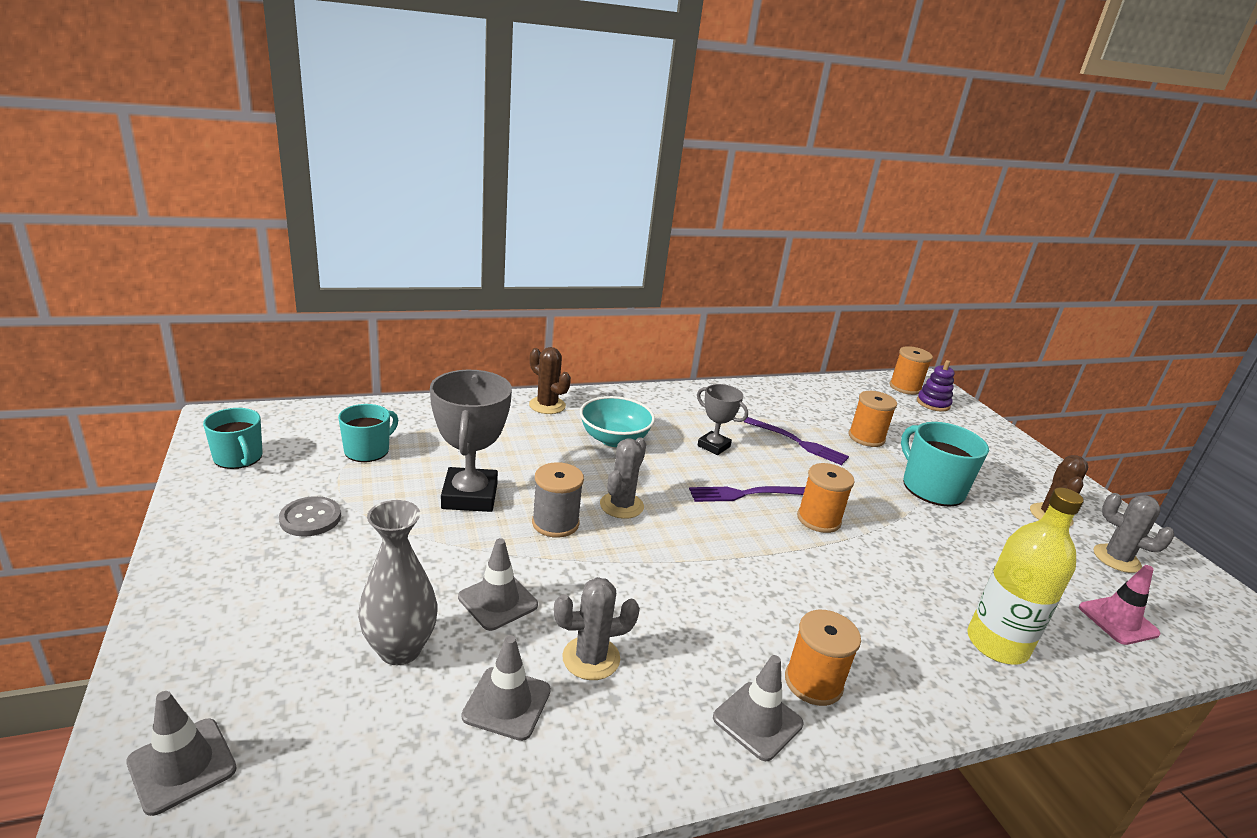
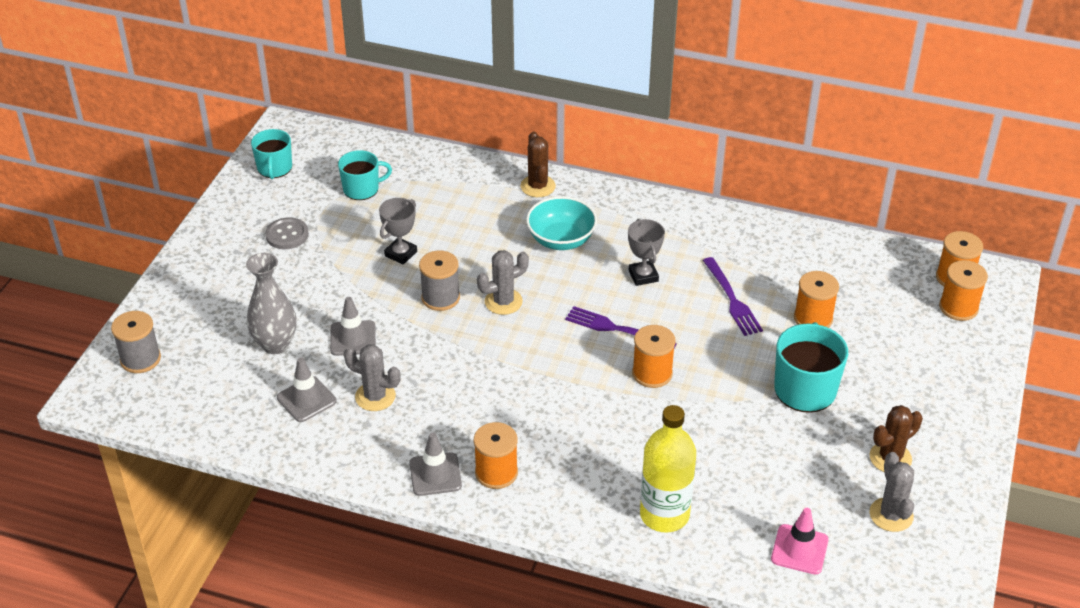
camera: 40 degrees right, 15 degrees up
(182, 765) = (140, 359): grey traffic cone -> grey spool
(469, 496) = (400, 254): grey trophy -> grey trophy, size x0.59
(933, 403) = (958, 307): purple stacking toy -> orange spool

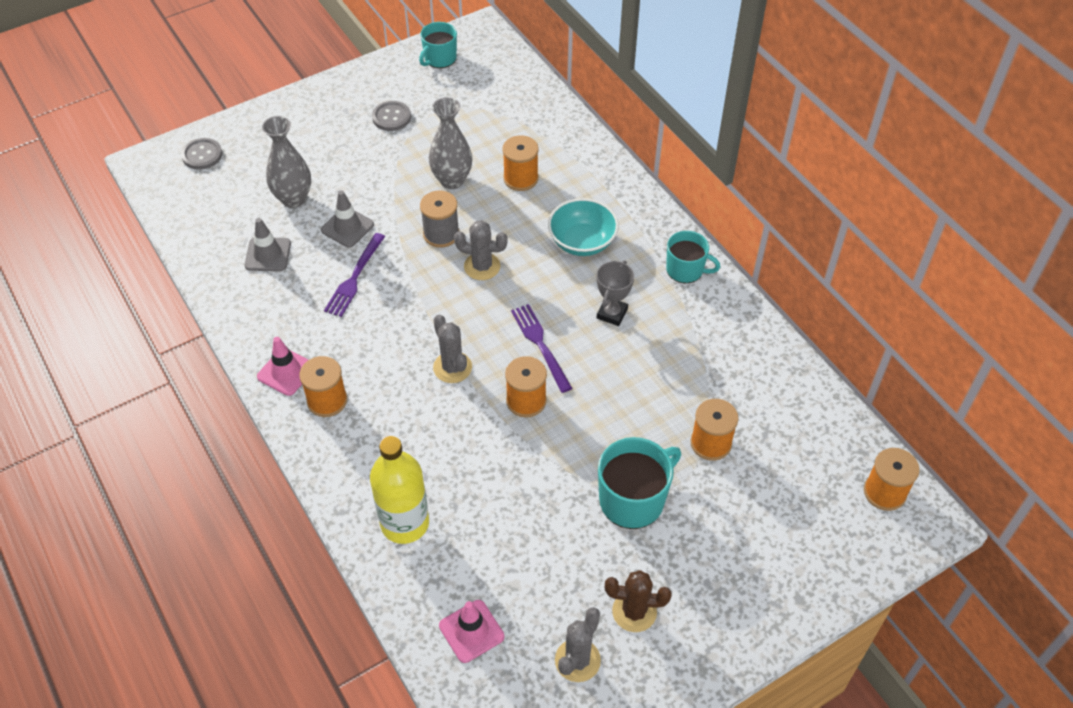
camera: 40 degrees right, 10 degrees up
(140, 359) = (202, 155): grey spool -> grey button
(362, 189) = (482, 110): turquoise mug -> turquoise mug (686, 270)
(375, 396) = (313, 283): grey cactus -> grey cactus (452, 367)
(400, 254) = (452, 180): grey trophy -> grey vase
(435, 474) = (286, 372): grey traffic cone -> pink traffic cone
(538, 186) = (614, 185): brown cactus -> none
(732, 300) = (661, 381): purple fork -> purple fork (354, 278)
(958, 307) = (855, 522): orange spool -> orange spool (521, 178)

